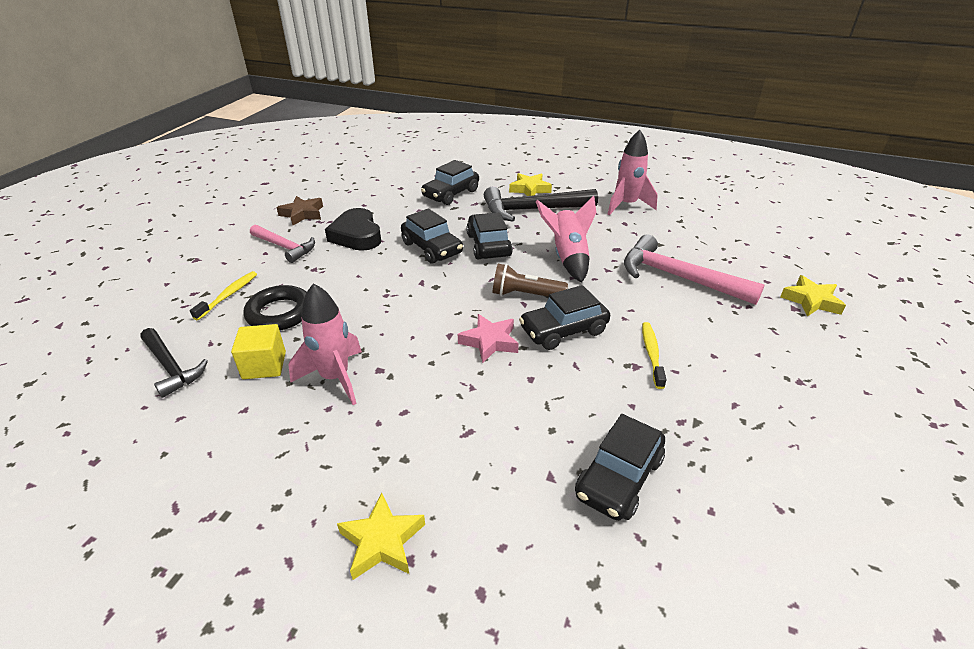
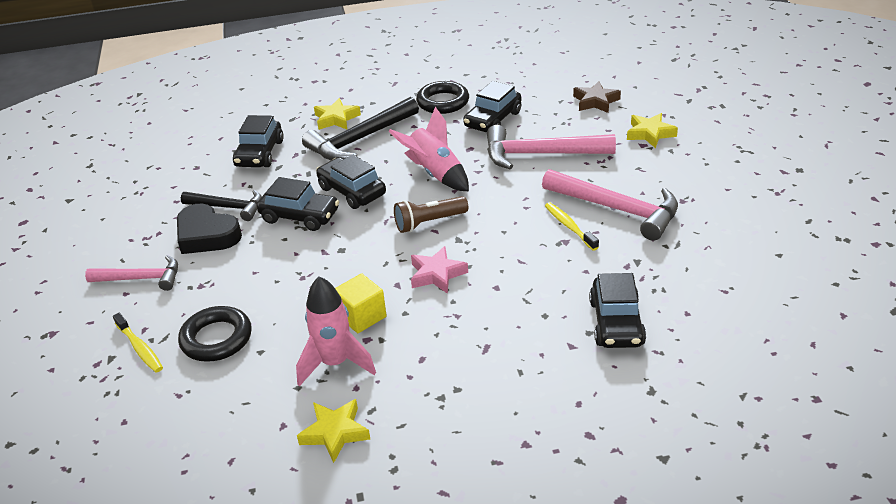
camera: 30 degrees left, 0 degrees up
(171, 367) = (166, 431): black hammer -> black hammer (228, 207)
(228, 295) = (140, 348): yellow toothbrush -> yellow toothbrush turned 150 degrees clockwise
(264, 365) = (257, 386): yellow cube -> yellow cube (361, 316)
(302, 214) = (117, 238): brown star -> brown star (595, 101)
(382, 541) = (496, 445): yellow star -> yellow star (335, 433)
(563, 330) = (488, 238): black car -> black car (493, 120)
(626, 205) = (443, 102): pink rocket -> black ring
(716, 359) = (617, 209): none -> pink hammer

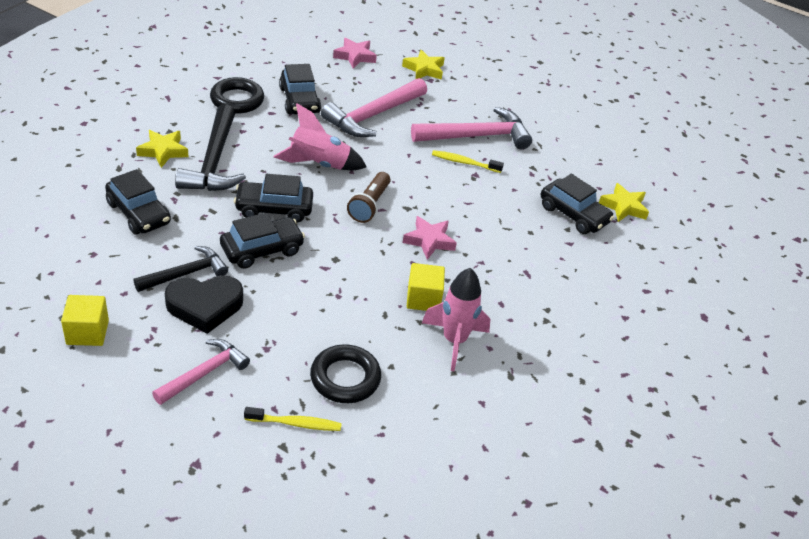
camera: 55 degrees left, 5 degrees up
(122, 214) = (87, 332): none -> yellow cube
(335, 433) = (520, 384): yellow star -> yellow star (624, 207)
(595, 101) = (355, 56): brown star -> pink star

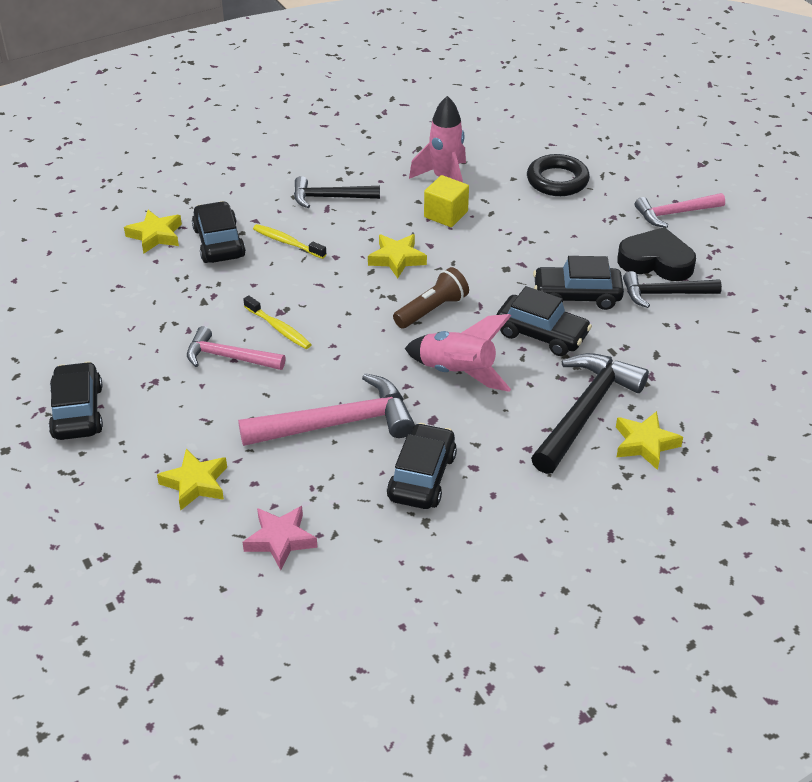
camera: 145 degrees left, 0 degrees up
(87, 332) = (771, 269): yellow cube -> none
(139, 213) = (697, 369): black car -> black car (77, 412)
(237, 100) = (511, 502): black ring -> none
(295, 423) = (614, 165): yellow toothbrush -> yellow toothbrush (287, 242)
(429, 241) = (397, 259): pink star -> yellow star
(476, 136) = (229, 357): pink hammer -> pink hammer, size x0.62
(535, 285) = (330, 197): none -> black hammer

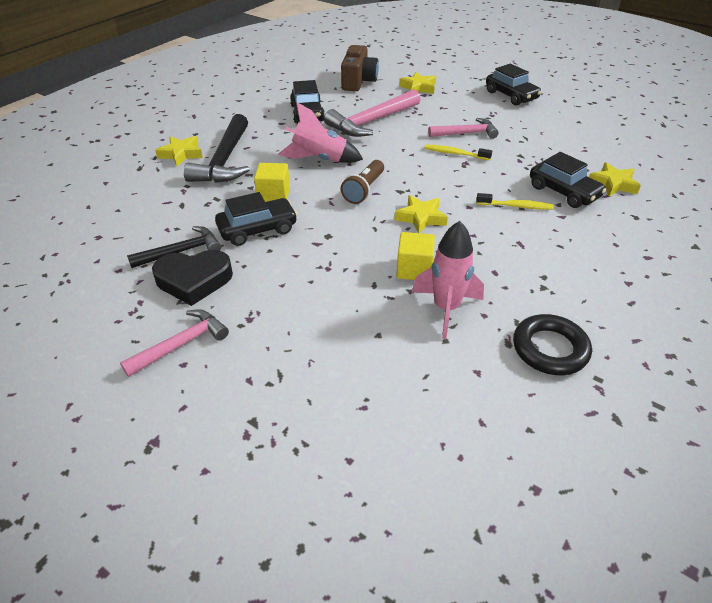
camera: 155 degrees right, 0 degrees up
(280, 540) = (358, 81): pink star -> brown camera
(330, 197) = (529, 254): black hammer -> none
(541, 334) = (274, 195): black car -> yellow cube
(557, 180) = (328, 347): black ring -> black ring (550, 349)

